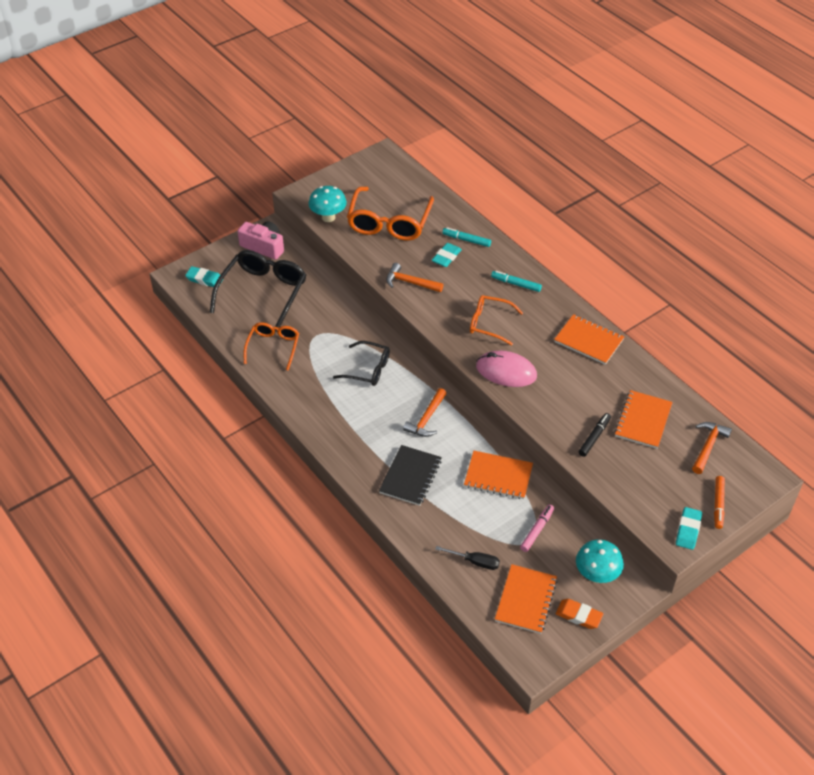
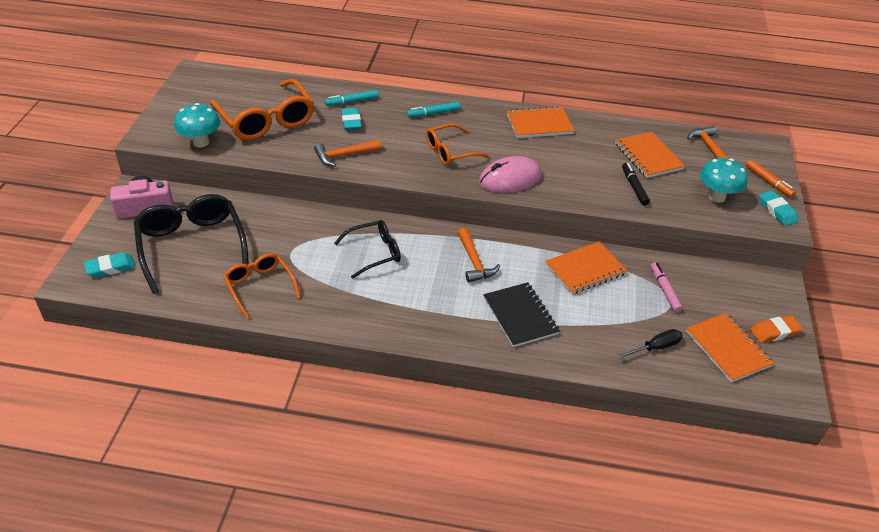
camera: 45 degrees left, 5 degrees down
(596, 575) = (744, 293): turquoise mushroom -> turquoise mushroom (717, 197)

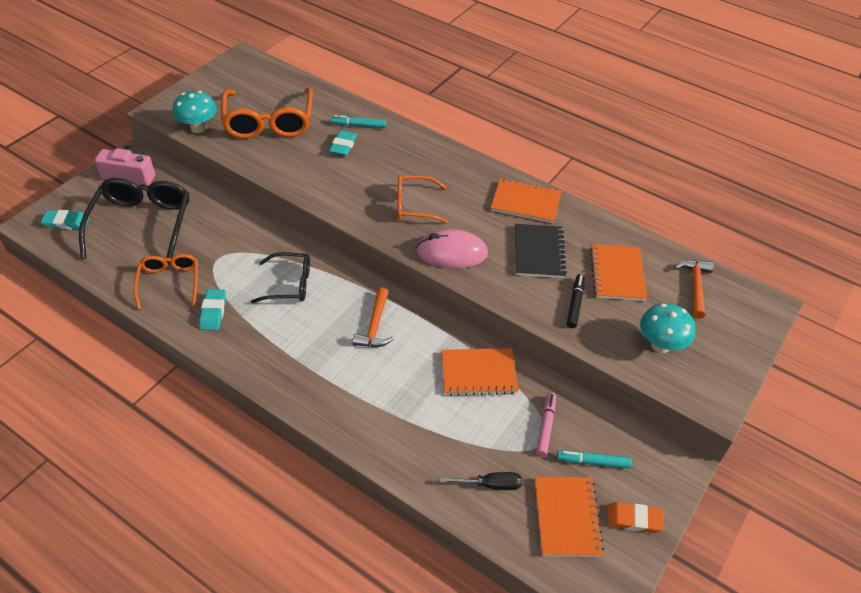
camera: 25 degrees right, 5 degrees up
(344, 155) = (312, 179): orange hammer -> none
(433, 113) = (427, 159): turquoise marker -> turquoise marker (593, 462)
(520, 316) = (378, 398): black notebook -> black notebook (538, 252)
(768, 182) = (736, 348): orange marker -> none
(777, 211) = (719, 385): turquoise eraser -> turquoise eraser (213, 312)

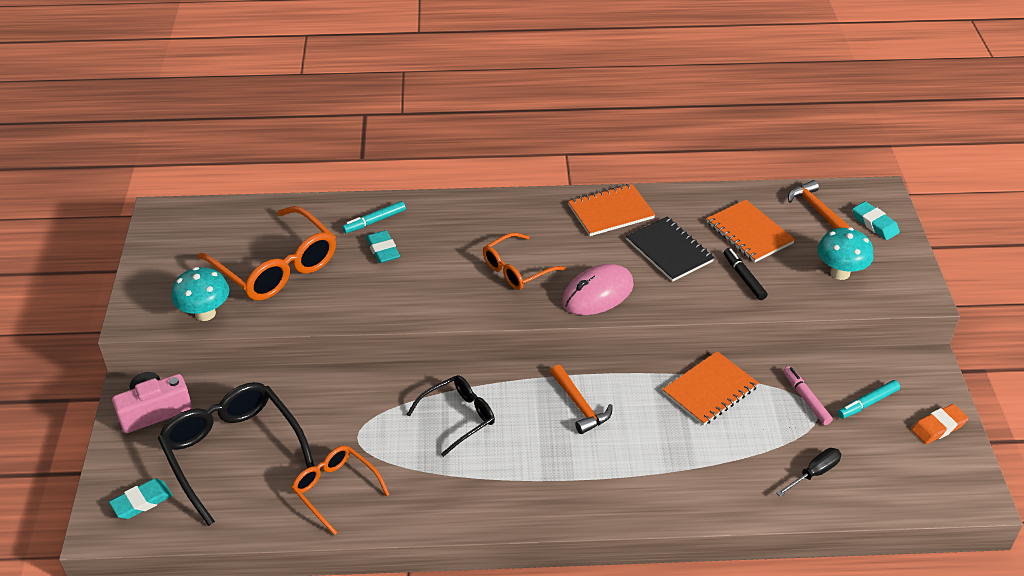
camera: 35 degrees left, 5 degrees down
(213, 312) = (414, 489): turquoise eraser -> turquoise eraser (874, 224)
(566, 517) = (892, 458): orange notebook -> none

